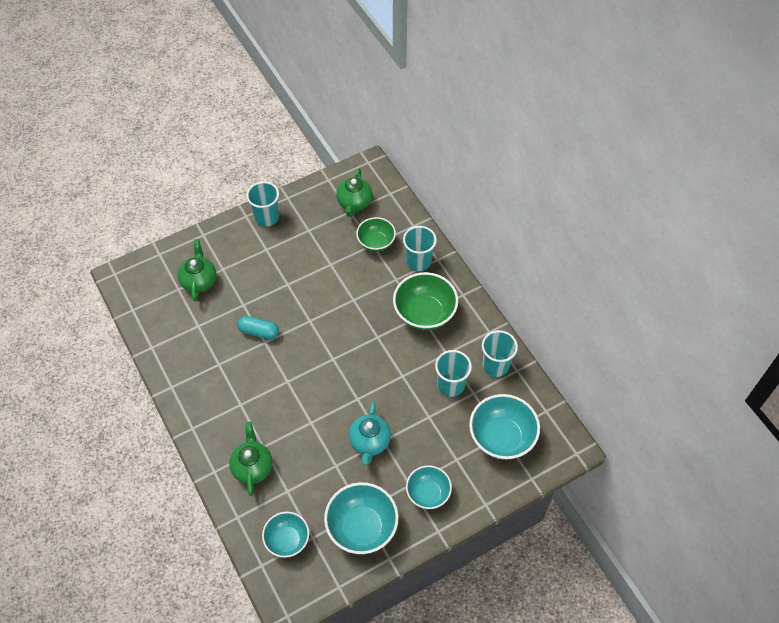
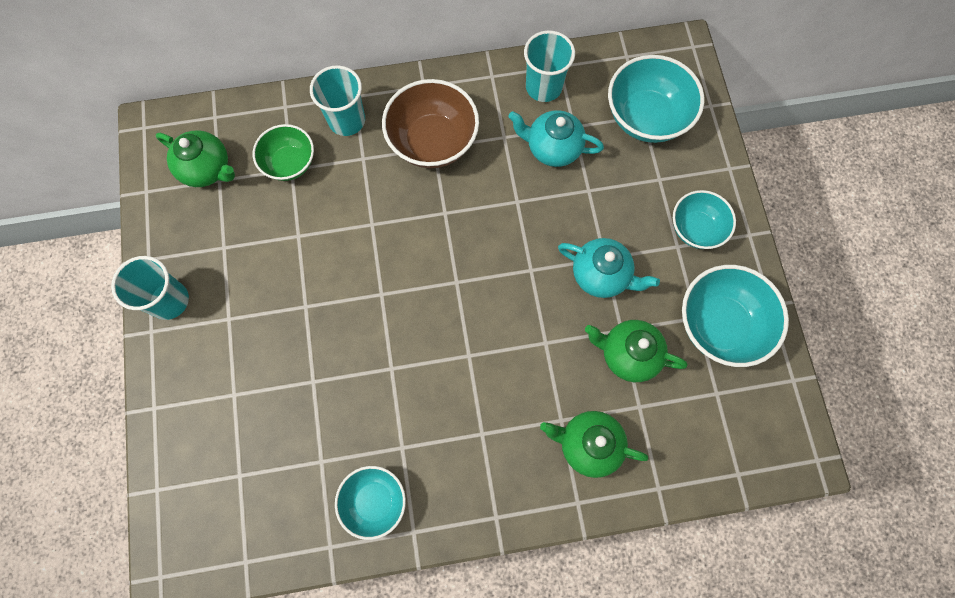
camera: 70 degrees left, 15 degrees up
(199, 281) = (239, 438): green teapot -> green teapot (628, 354)
(259, 332) = (370, 371): turquoise capsule -> none
(287, 540) = (711, 428): turquoise bowl -> turquoise bowl (374, 501)
(424, 313) = (433, 141): green bowl -> brown bowl
(451, 385) = (552, 148): turquoise cup -> turquoise teapot

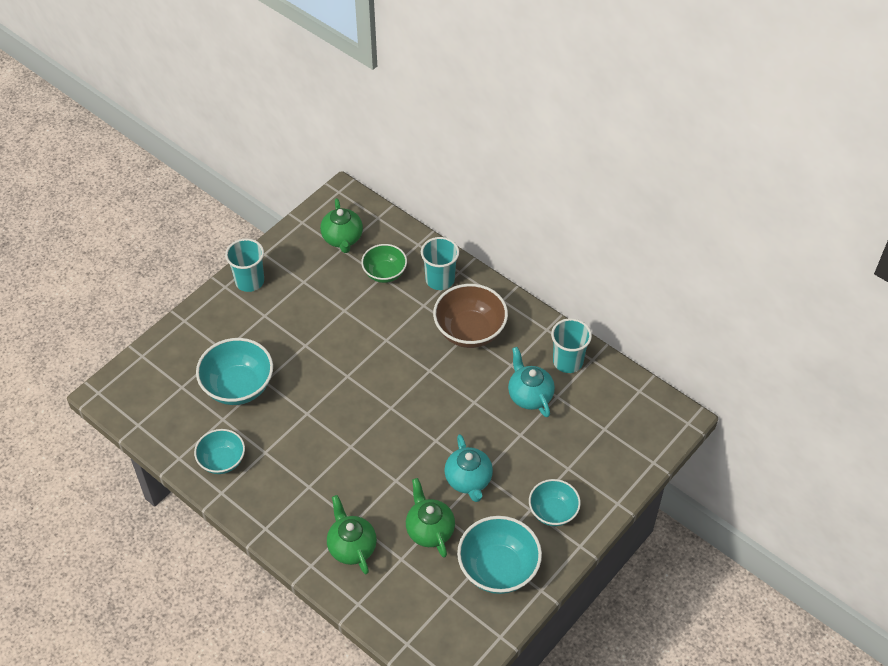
camera: 50 degrees right, 20 degrees down
(646, 117) = (605, 431): turquoise bowl -> turquoise bowl (238, 386)

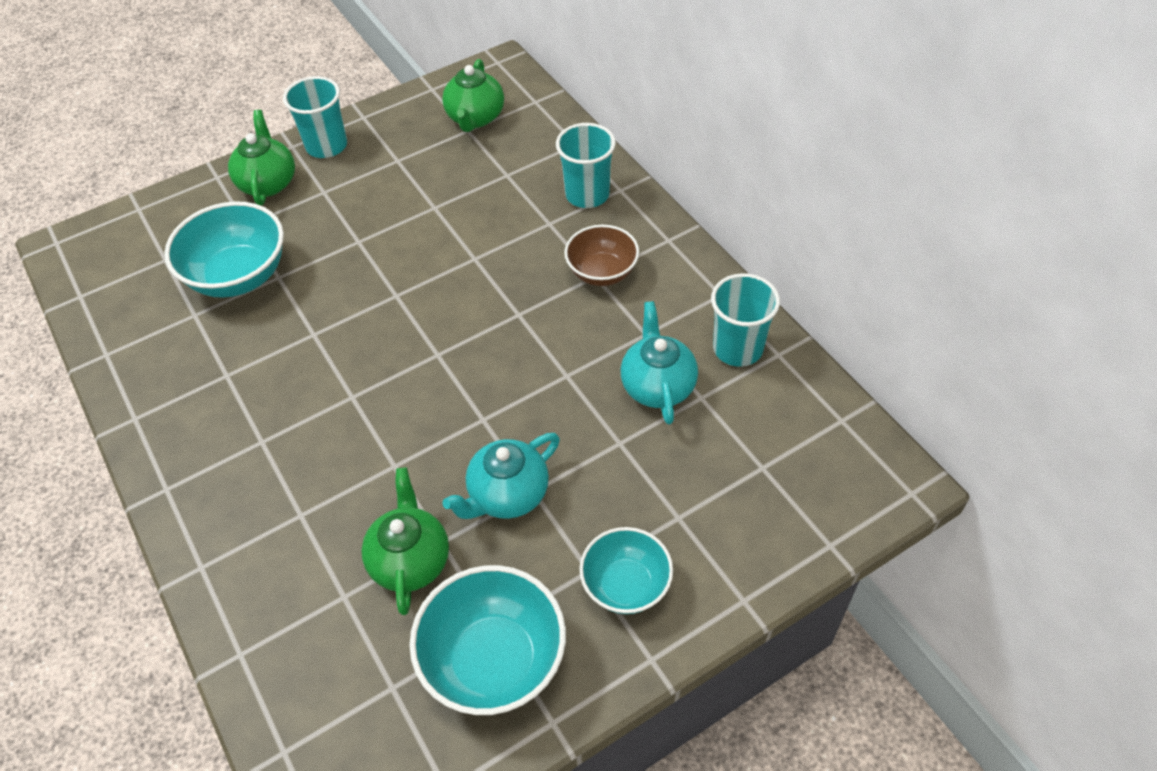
camera: 20 degrees right, 0 degrees up
(222, 461) = (161, 373): turquoise bowl -> none
(351, 547) = (277, 554): green teapot -> green teapot (268, 183)
(384, 273) = (513, 171): green bowl -> none
(468, 480) = (507, 495): turquoise teapot -> turquoise teapot turned 45 degrees clockwise
(470, 331) = (602, 272): brown bowl -> brown bowl, size x0.64

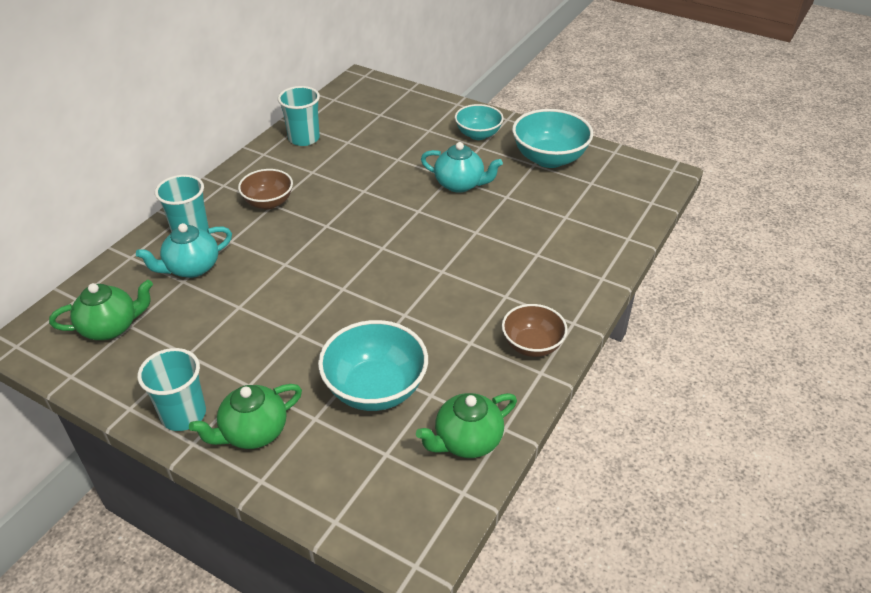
camera: 120 degrees left, 10 degrees down
(173, 429) = (532, 345): none -> brown bowl
(410, 560) = (525, 202): green teapot -> green teapot (467, 441)
(657, 386) = (349, 157): turquoise teapot -> turquoise teapot (191, 268)

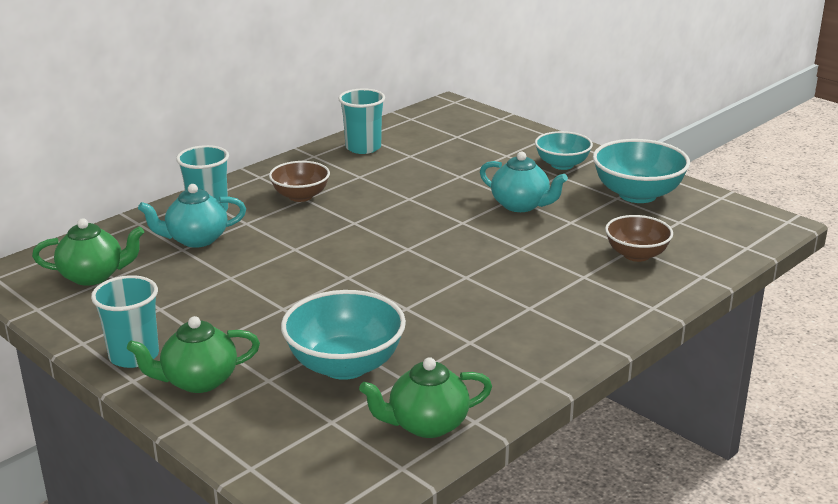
camera: 15 degrees right, 15 degrees down
(532, 345) = (541, 354): brown bowl -> brown bowl (636, 255)

